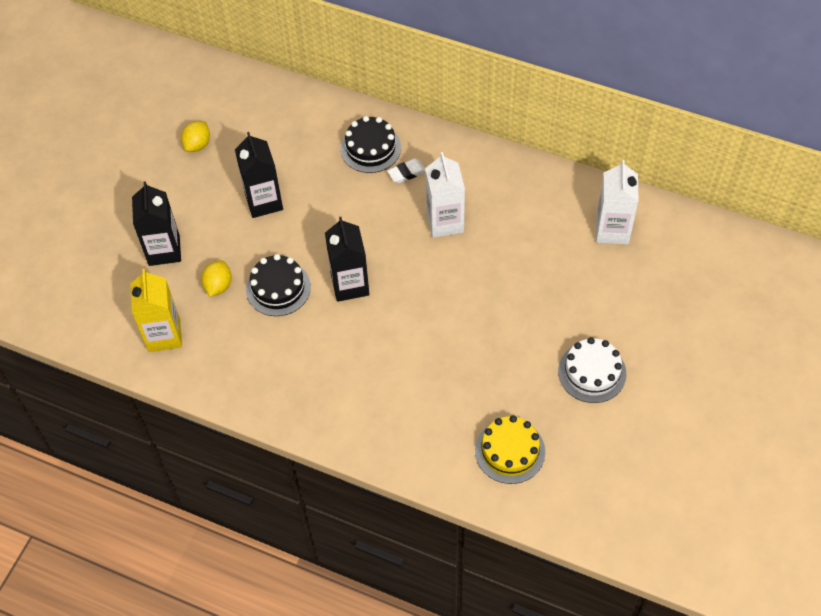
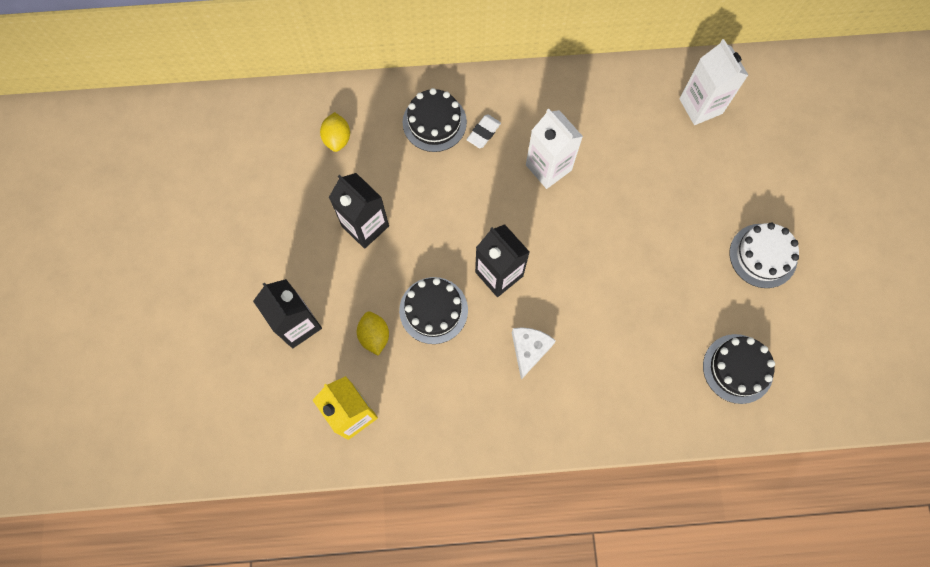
camera: 30 degrees left, 15 degrees up
(197, 145) = (262, 195): yellow lemon -> yellow lemon (337, 138)
(337, 353) = (529, 350): none -> white cheese
(510, 451) = (738, 368): yellow cake -> black cake

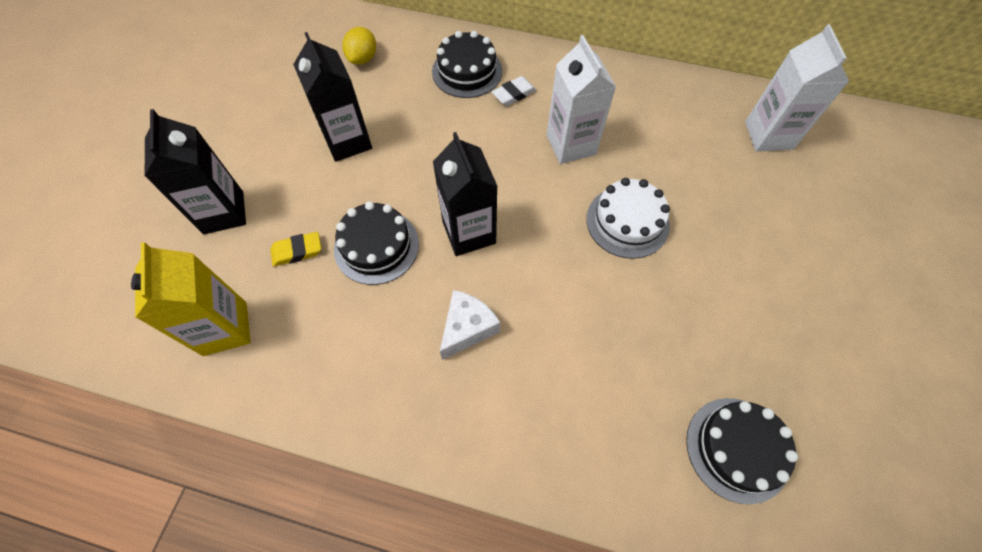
camera: 20 degrees right, 10 degrees down
(374, 336) = (297, 251): yellow lemon -> yellow eraser
(763, 255) = (808, 316): white cake -> white cake (627, 222)

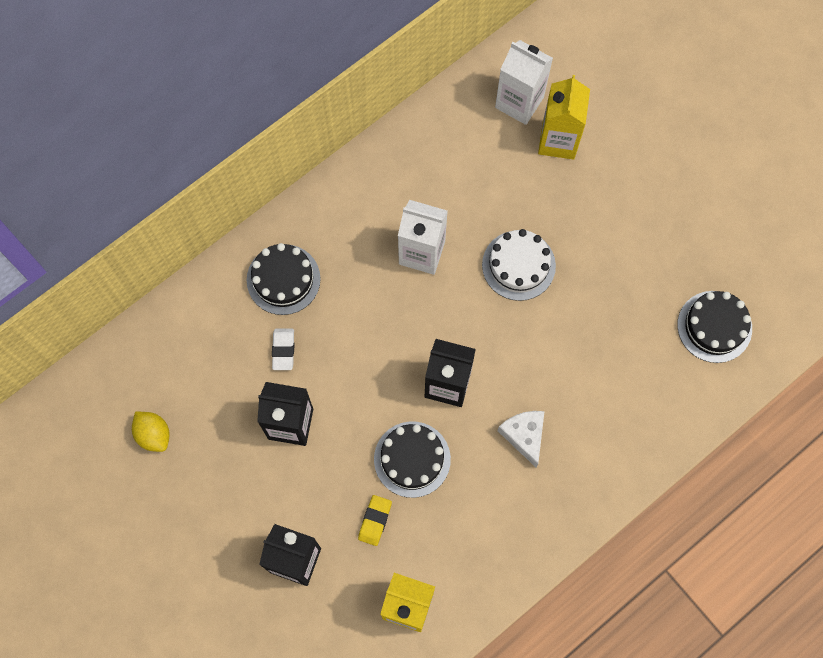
camera: 55 degrees left, 10 degrees up
(363, 58) = (200, 357): yellow lemon -> yellow lemon (154, 434)
(514, 94) = (337, 259): white eraser -> white eraser (283, 350)
(769, 183) = (558, 140): none -> yellow carton

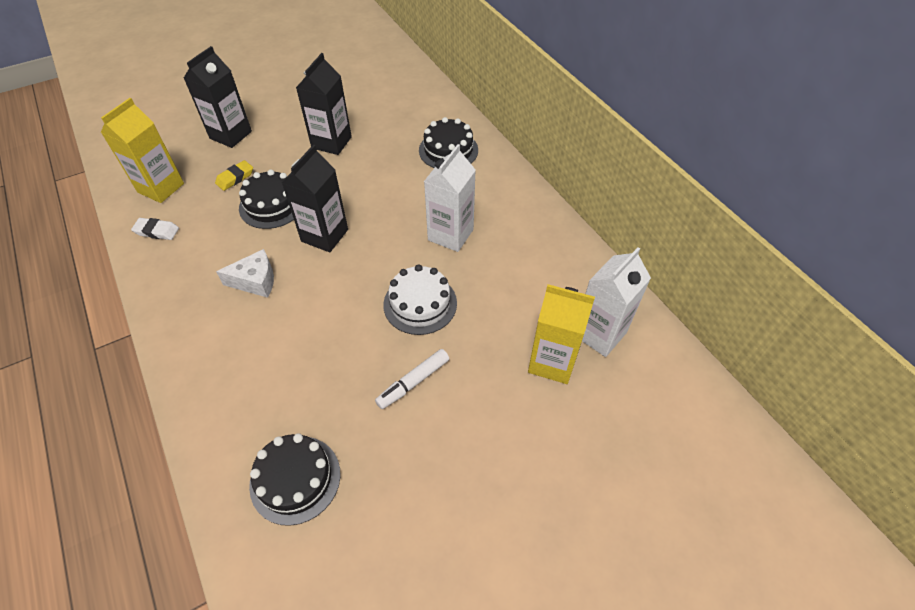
camera: 100 degrees right, 20 degrees down
(154, 434) = (352, 81): yellow lemon -> none
(283, 350) = (390, 144): white eraser -> white eraser (157, 231)
(375, 521) = (235, 178): yellow eraser -> yellow eraser turned 75 degrees counterclockwise
(605, 253) = (413, 382): none -> white marker

